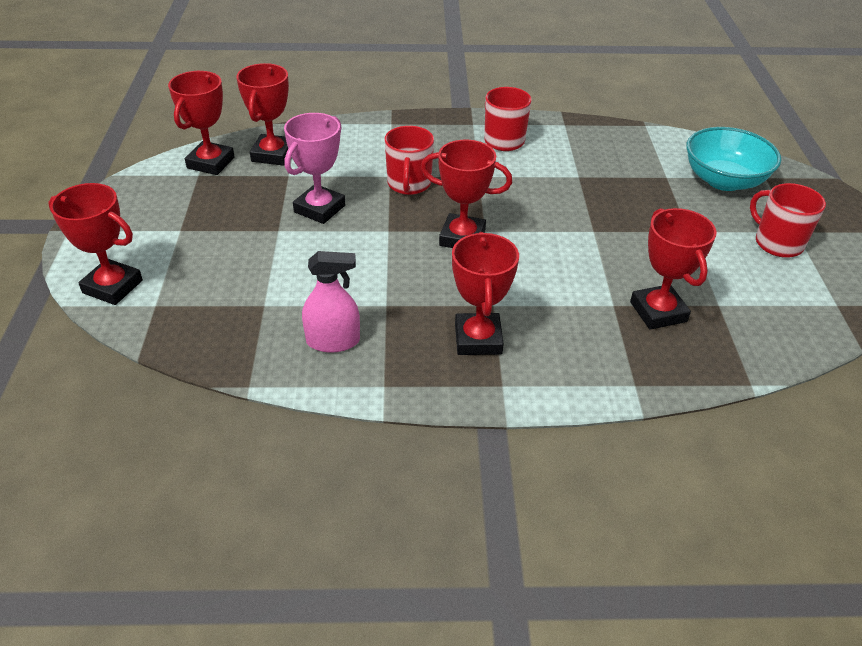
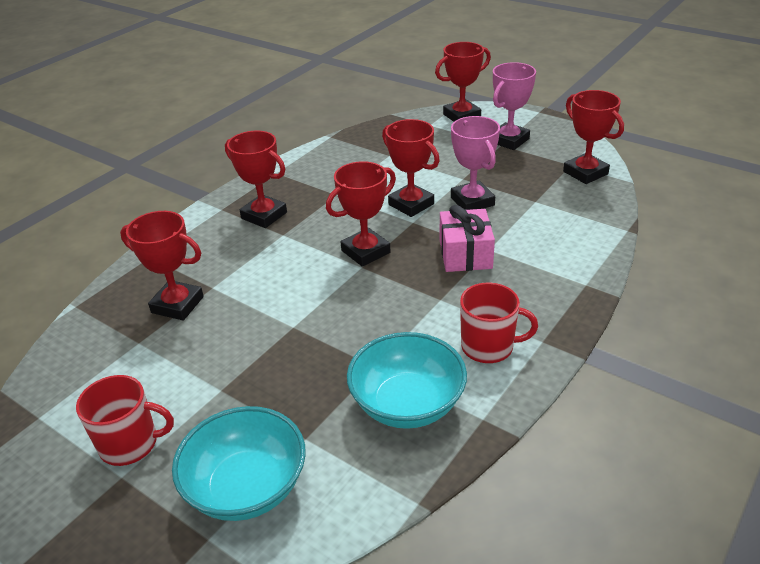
camera: 130 degrees right, 5 degrees down
(165, 227) = (509, 140): none -> pink trophy
(273, 154) = (576, 202): red trophy -> red trophy (411, 204)
(333, 341) = (330, 167): pink spray bottle -> none
(409, 184) = (465, 254): red mug -> pink gift
(590, 152) = (407, 404): none -> turquoise bowl

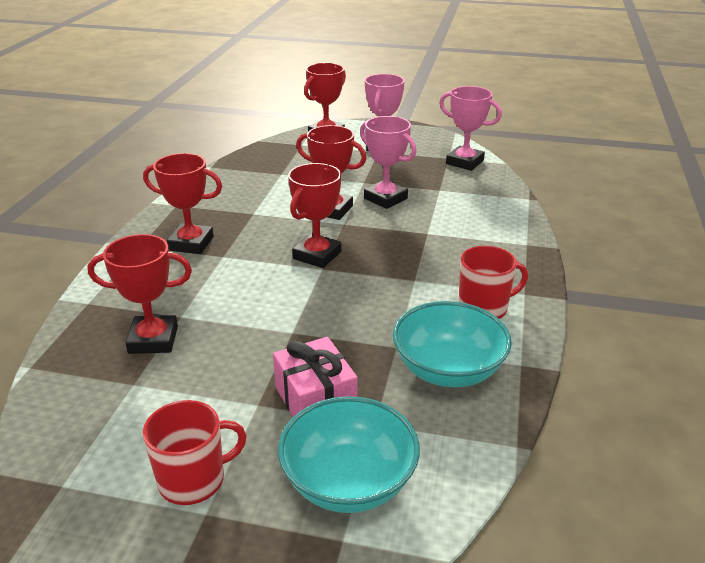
camera: 25 degrees left, 5 degrees down
(465, 254) = (410, 240): pink gift -> pink gift (315, 399)
(585, 173) = (464, 162): red trophy -> pink trophy

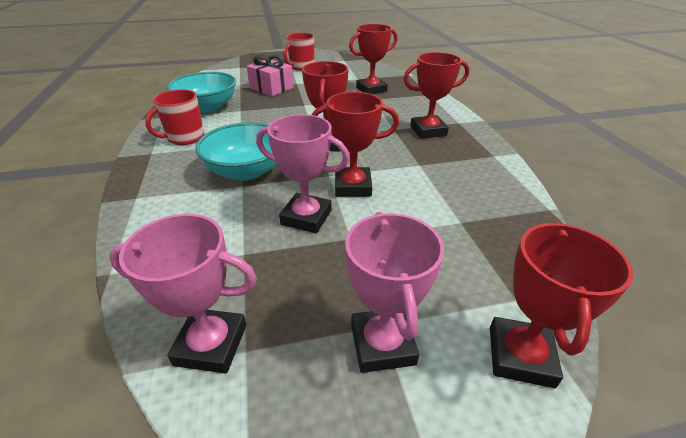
camera: 155 degrees right, 5 degrees up
(348, 482) = (243, 75): turquoise bowl -> turquoise bowl (247, 171)

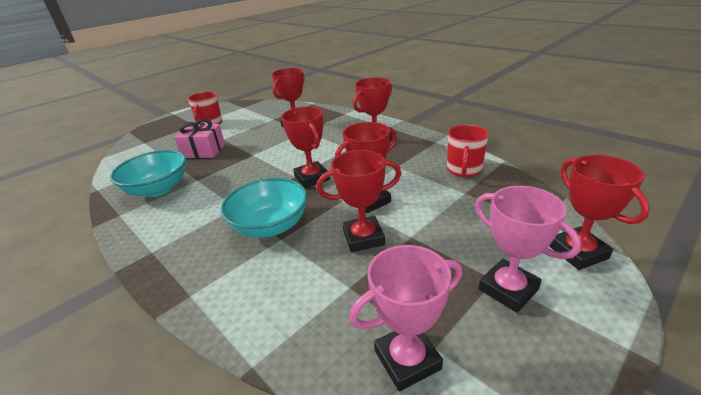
camera: 30 degrees left, 5 degrees down
(185, 138) = (171, 224): red mug -> red mug (464, 170)
(306, 217) = (363, 238): pink trophy -> red trophy

